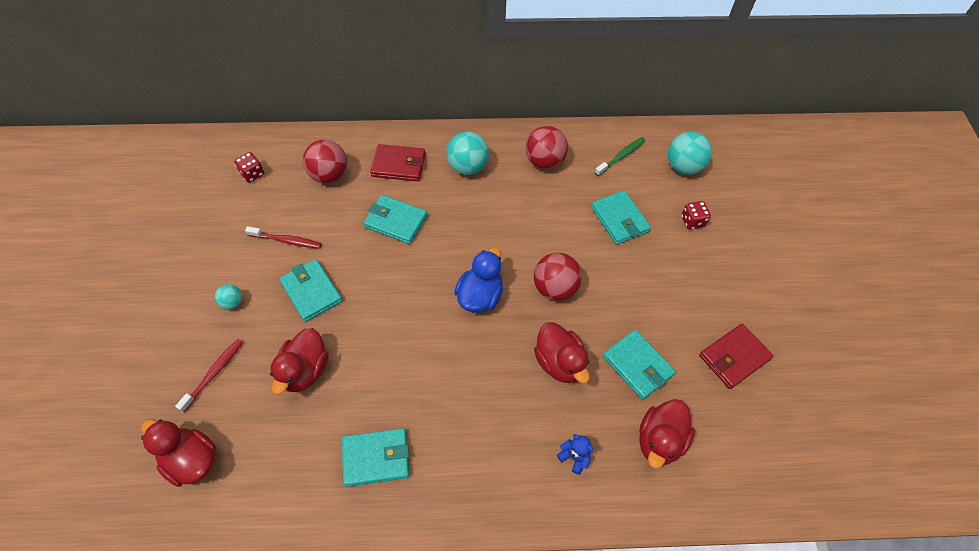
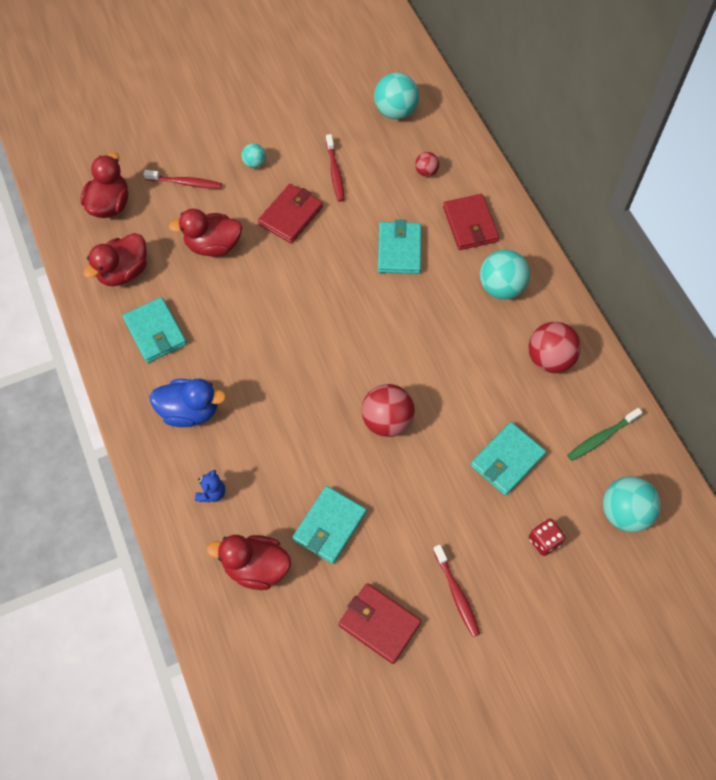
camera: 70 degrees right, 5 degrees up
(252, 174) = (395, 111): red dice -> turquoise ball
(311, 292) = (291, 216): turquoise wallet -> red wallet
(329, 175) = (426, 172): red ball -> red ball, size x0.53
(480, 296) = (347, 355): blue duck -> blue duck (190, 411)
(559, 362) = (304, 451): red duck -> red duck (123, 272)
(621, 156) = (601, 437): green toothbrush -> green toothbrush turned 120 degrees clockwise
(721, 293) = (457, 594): none -> red toothbrush

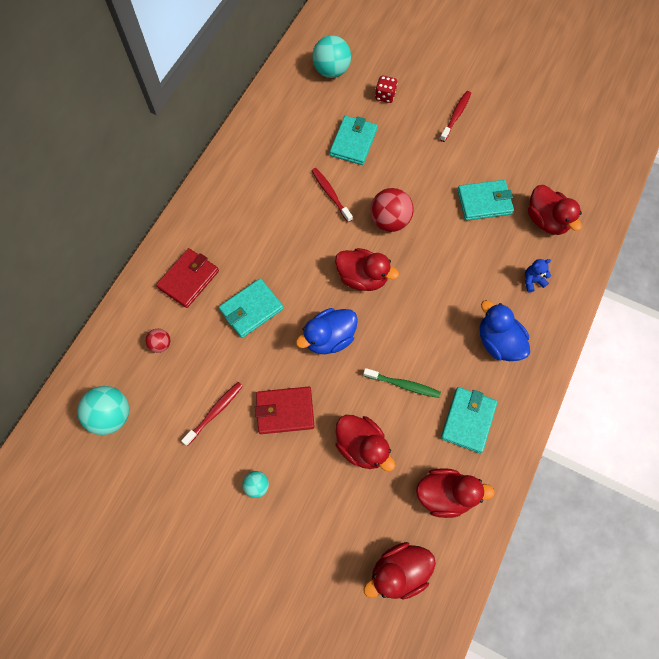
camera: 130 degrees left, 5 degrees up
(185, 183) = (323, 526): red toothbrush -> red toothbrush (330, 194)
(320, 287) = (329, 338): none -> blue duck
(351, 353) = (362, 277): none -> red duck
(379, 624) = (509, 139): red wallet -> none
(501, 287) = (228, 224): turquoise ball -> none
(507, 460) = (353, 142): turquoise wallet -> turquoise wallet turned 75 degrees counterclockwise
(549, 359) = (261, 163): red ball -> none
(601, 437) = (293, 106): green toothbrush -> green toothbrush (403, 385)

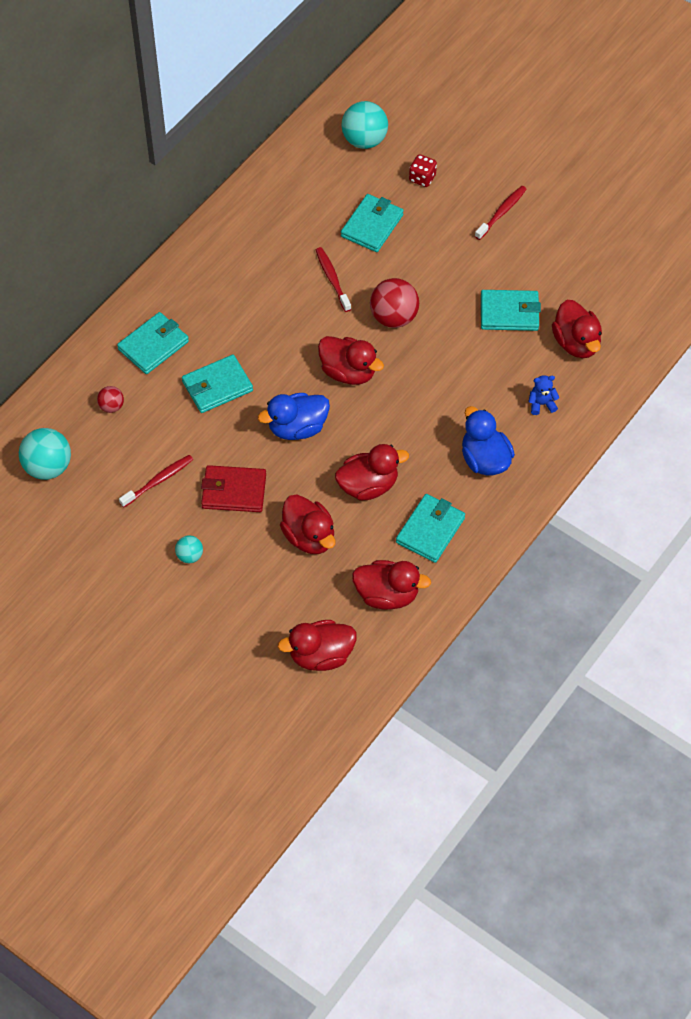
camera: 10 degrees right, 10 degrees down
(189, 279) = (153, 345): red wallet -> turquoise wallet
(403, 385) = (368, 485): green toothbrush -> red duck

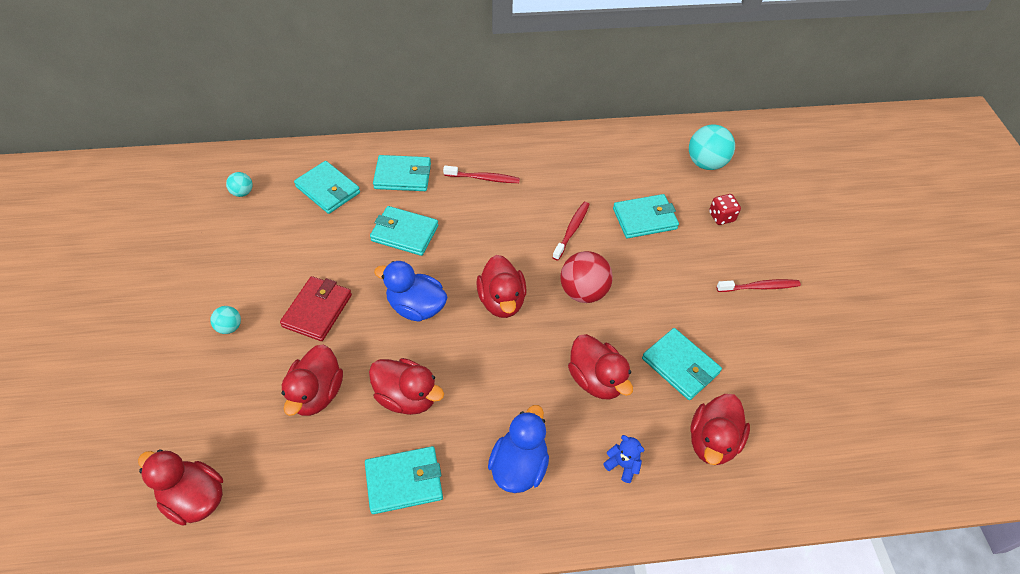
camera: 45 degrees right, 5 degrees down
(48, 467) = (242, 192): turquoise ball -> turquoise ball, size x0.53
(111, 406) = (328, 190): red ball -> turquoise wallet
(158, 481) = (285, 259): red toothbrush -> red toothbrush (483, 178)
(234, 491) = (317, 310): red wallet -> red wallet turned 60 degrees clockwise
(387, 595) = (304, 501): red duck -> red duck (596, 379)

